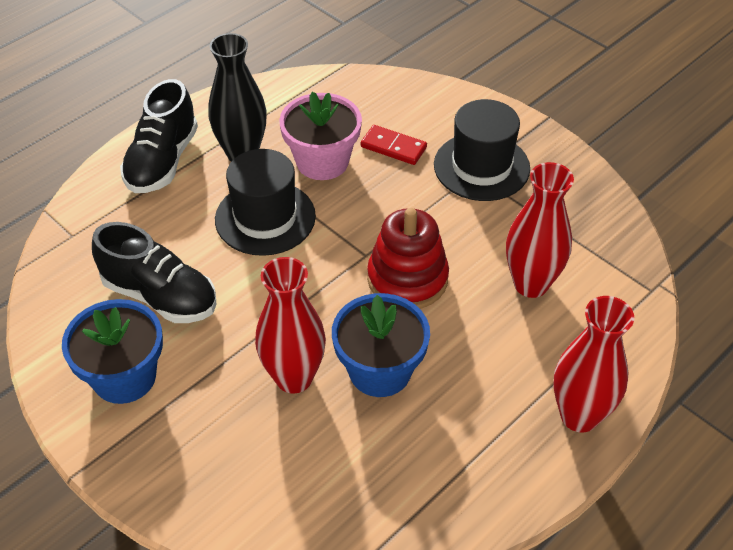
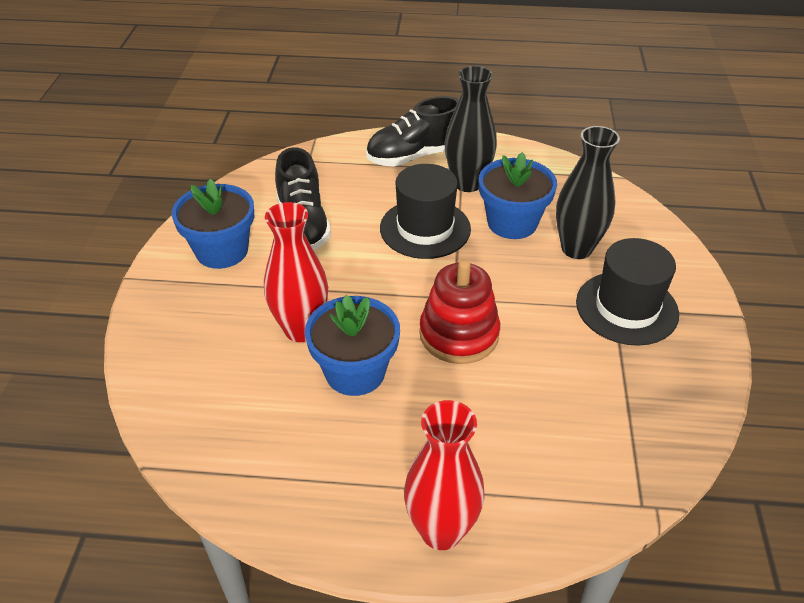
camera: 50 degrees right, 5 degrees down
(322, 161) = (512, 223): pink flower pot -> blue flower pot
(393, 147) = (576, 249): red domino -> black vase
(531, 284) = (544, 413): red vase -> none

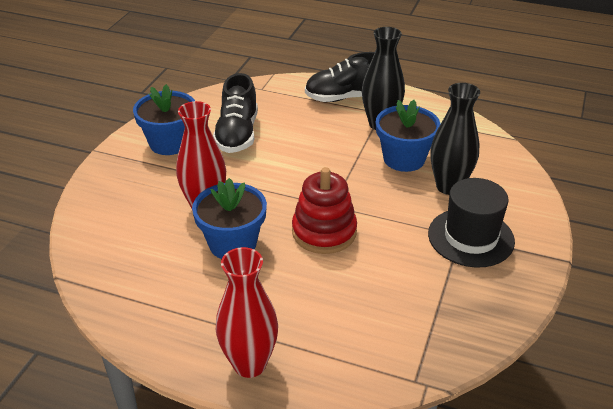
camera: 15 degrees right, 5 degrees down
(425, 228) = (331, 152): black hat -> none

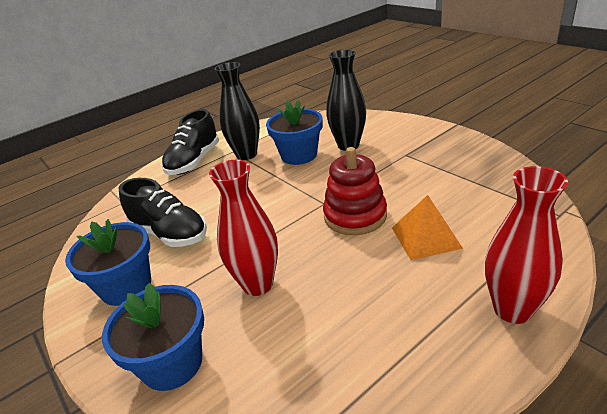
camera: 55 degrees left, 5 degrees down
(232, 243) = (329, 278): blue flower pot -> blue flower pot (172, 363)
(318, 288) = (425, 237): none -> orange pyramid
(471, 237) = (411, 151): black hat -> none

